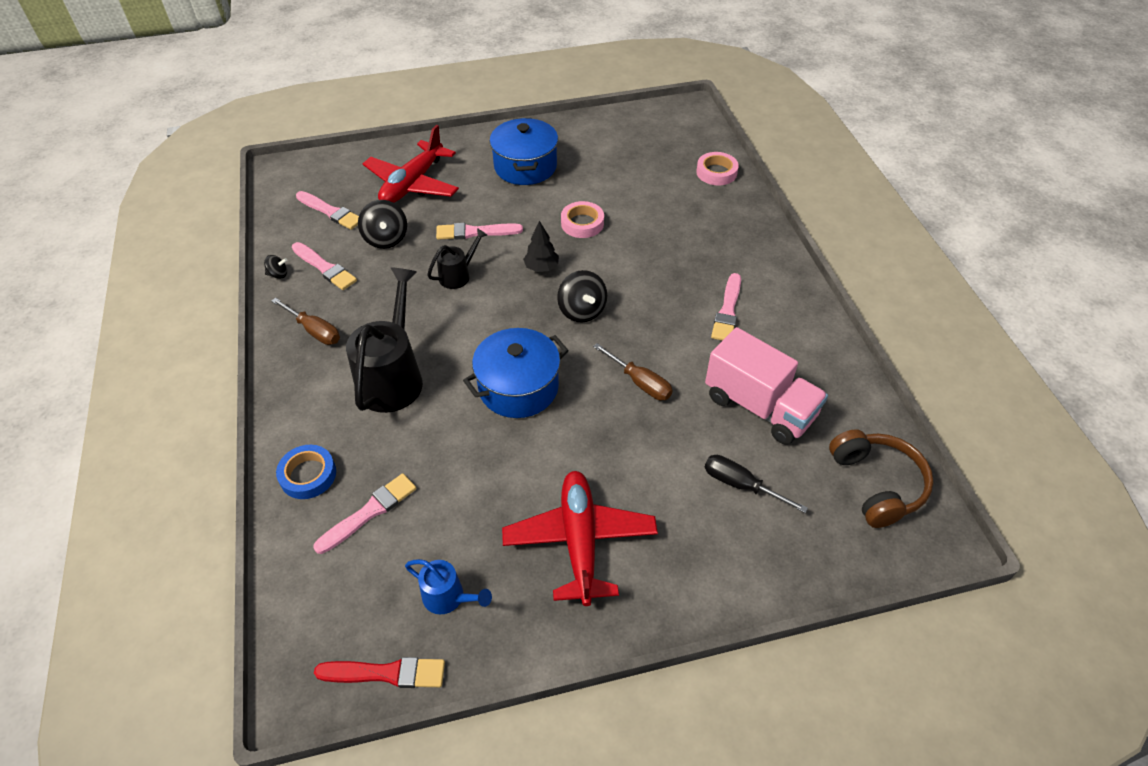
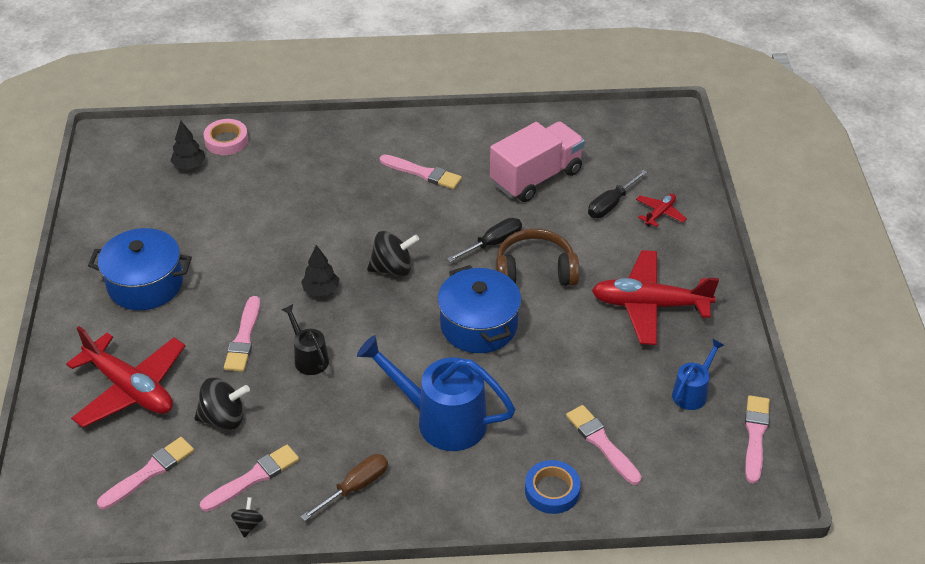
camera: 80 degrees left, 5 degrees down
(385, 673) = (755, 436): red brush -> pink brush
(393, 376) = (440, 419): black watering can -> blue watering can
(582, 223) = (264, 251): pink tape -> none
(640, 382) = (493, 243): brown screwdriver -> black screwdriver
(674, 159) = (189, 166): none -> black tree
(743, 540) = (660, 213): none -> red plane
(877, 484) = (622, 134): brown headphones -> brown headphones (535, 271)

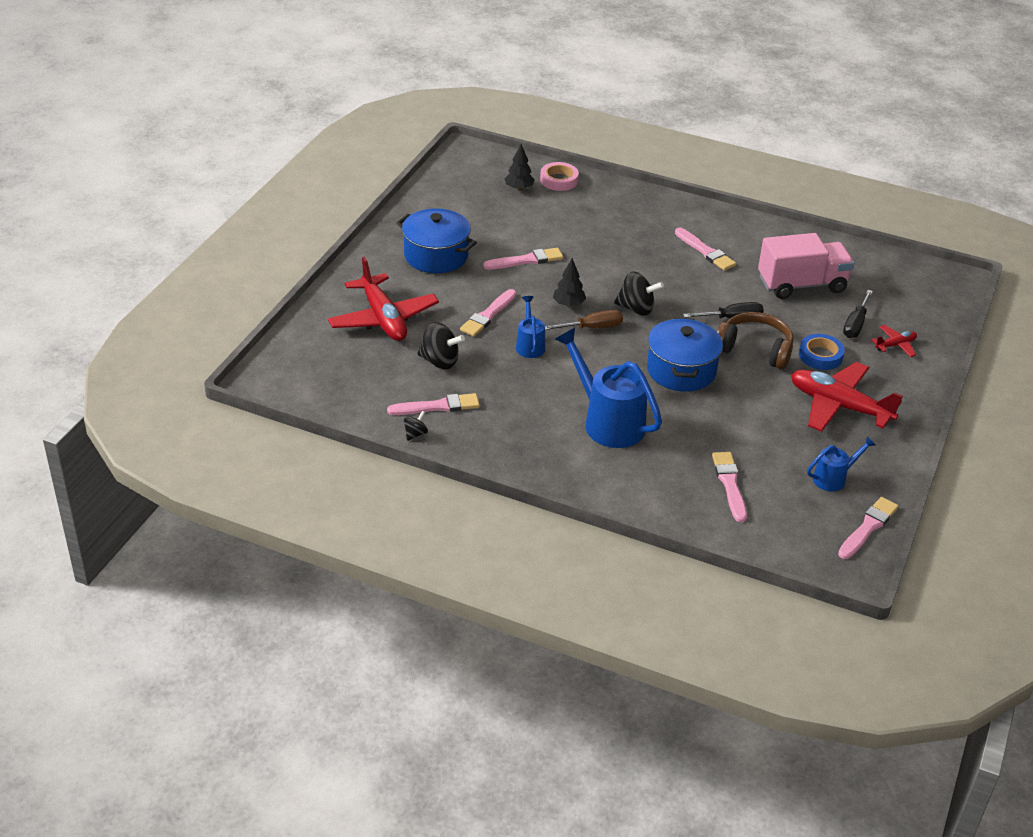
camera: 25 degrees right, 5 degrees down
(149, 473) = (363, 375): pink brush -> pink brush (526, 260)
(308, 357) = (530, 345): black watering can -> blue watering can
(355, 487) = (510, 440): brown screwdriver -> brown screwdriver (592, 328)
(552, 490) = (666, 500): blue tape -> blue tape (820, 356)
(611, 204) = (855, 324): black screwdriver -> black screwdriver turned 45 degrees counterclockwise

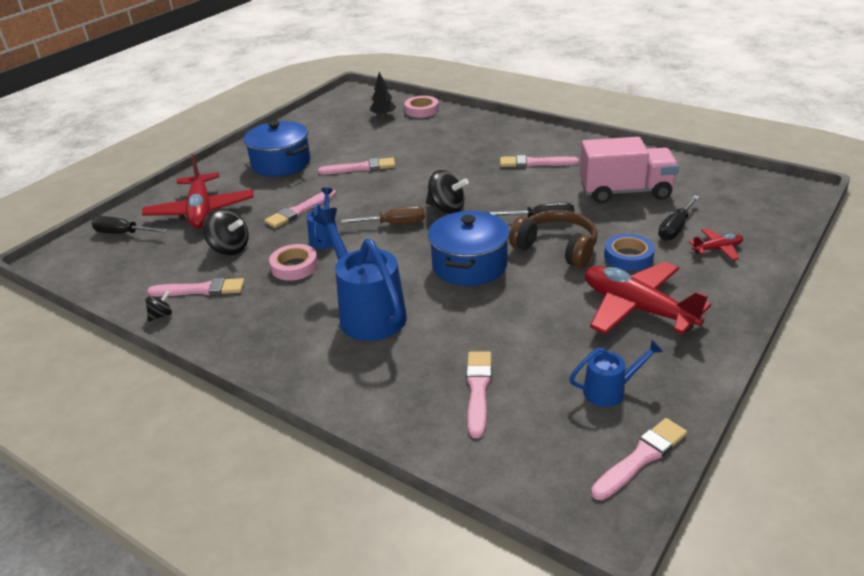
camera: 15 degrees right, 5 degrees down
(316, 348) = (123, 233): none -> black screwdriver
(516, 378) = (294, 266): none -> pink tape
(568, 304) = (382, 203): black tree -> none
(705, 251) = (535, 163): pink brush -> pink brush turned 120 degrees clockwise

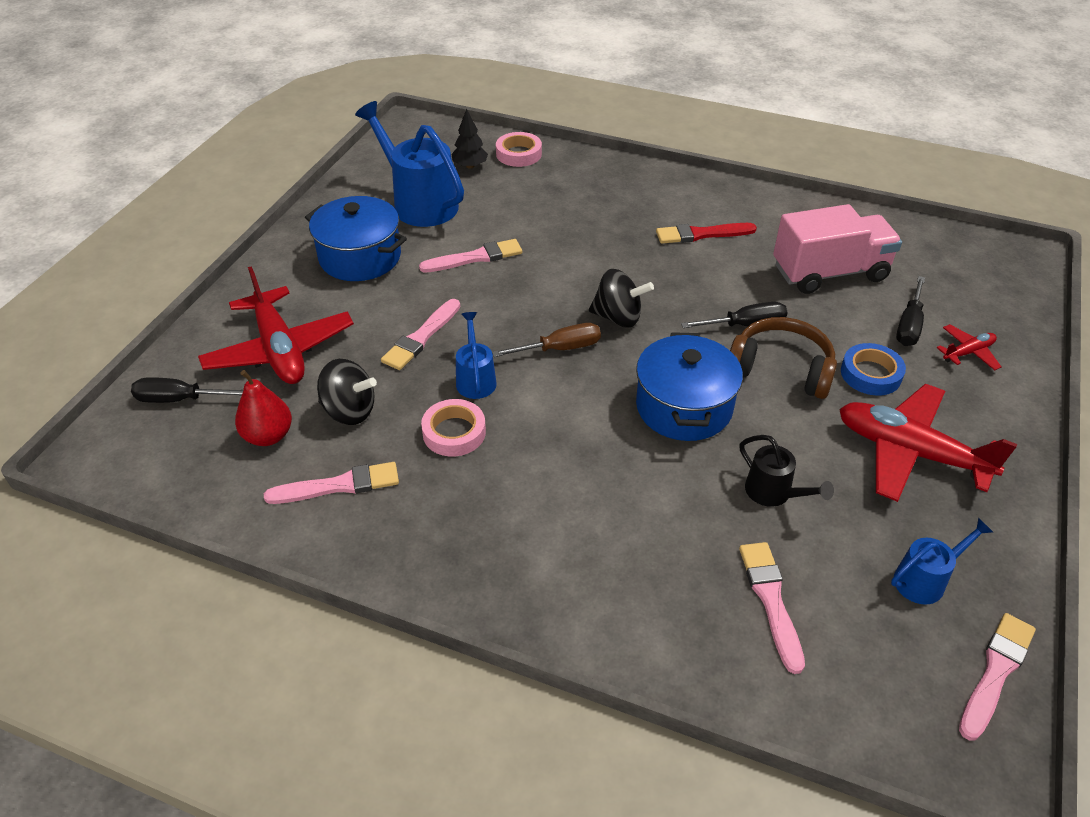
camera: 15 degrees left, 10 degrees up
(161, 315) = (301, 535): black spinning top -> none
(169, 258) = (268, 436): none -> red pear
(367, 312) = (583, 497): blue watering can -> blue watering can (419, 202)
(513, 324) = (774, 493): none -> black watering can
(535, 163) = (702, 234): pink brush -> red brush

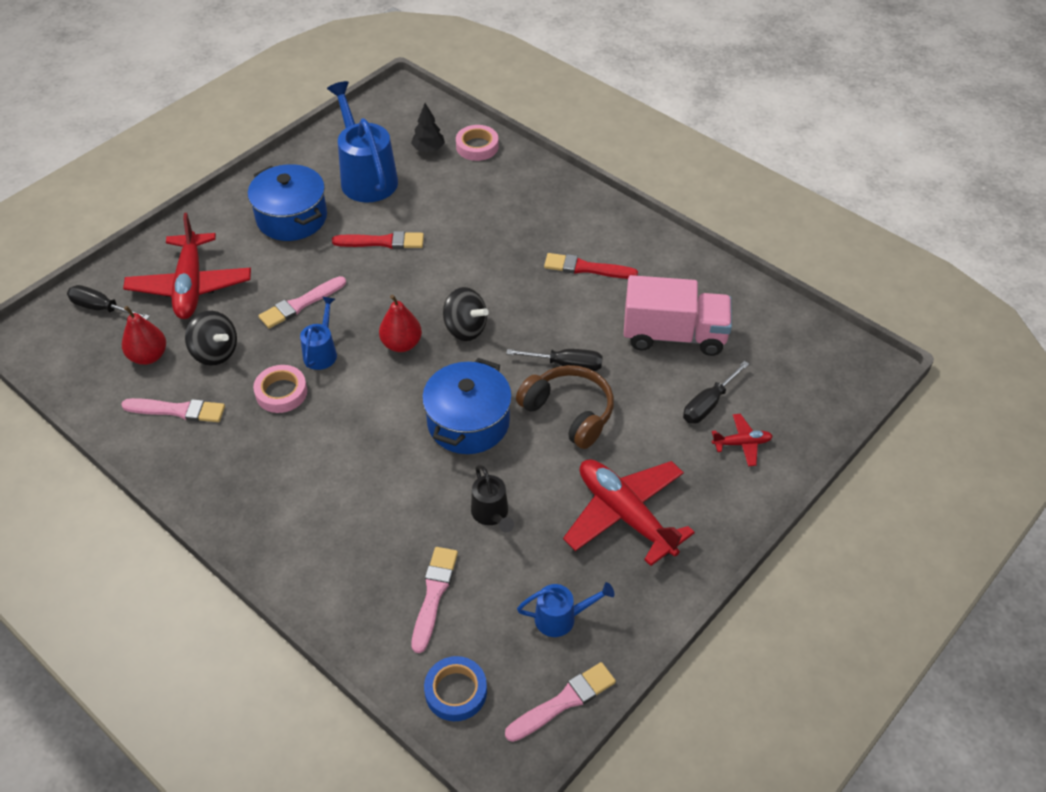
camera: 20 degrees right, 5 degrees up
(475, 258) = (382, 242): pink brush -> red brush
(559, 349) = (401, 344): brown screwdriver -> red pear
(871, 374) = (642, 438): blue tape -> blue tape (456, 691)

